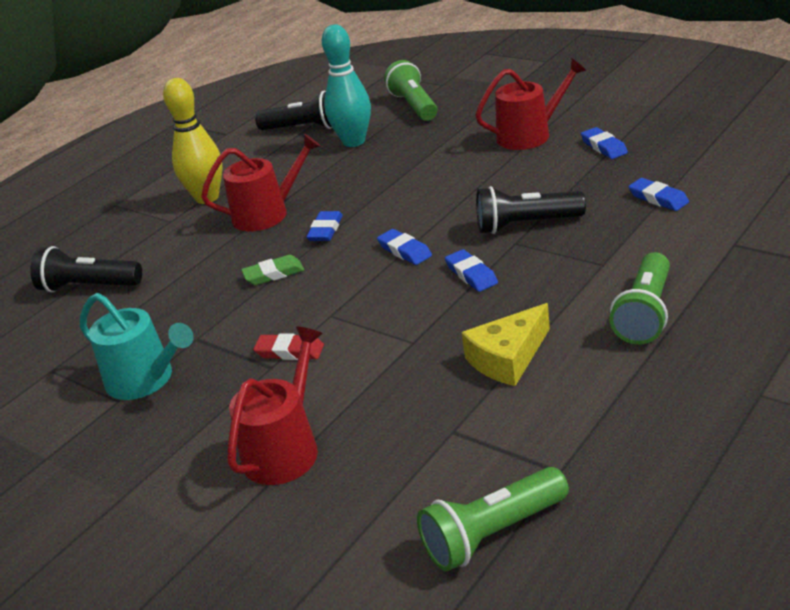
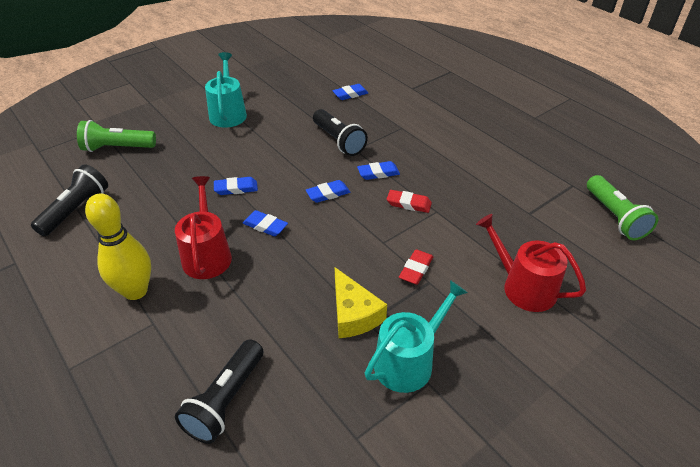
camera: 80 degrees left, 10 degrees up
(274, 274) = (306, 263): green eraser -> none
(354, 141) = (138, 188): turquoise bowling pin -> none
(416, 315) = (408, 204): none -> red eraser
(508, 358) = (472, 179): yellow cheese -> yellow cheese (353, 314)
(526, 225) = (338, 141): black flashlight -> black flashlight turned 45 degrees counterclockwise
(530, 135) = (228, 113): red watering can -> turquoise watering can
(604, 147) = (275, 94): blue eraser -> blue eraser (236, 188)
(645, 313) = (456, 127): green flashlight -> none

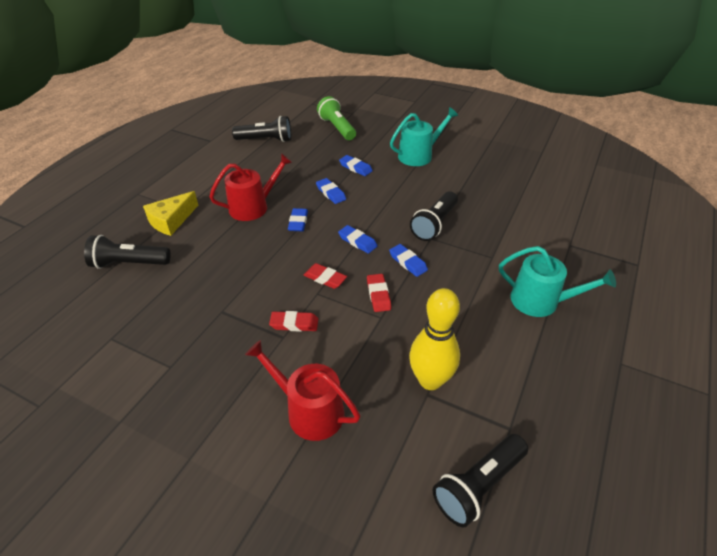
camera: 65 degrees right, 0 degrees up
(135, 291) = (206, 191): yellow bowling pin -> yellow bowling pin (430, 380)
(350, 94) = (513, 208): blue eraser -> blue eraser (355, 168)
(353, 314) = (226, 300): yellow cheese -> yellow cheese (171, 220)
(366, 231) = (325, 278): none -> red eraser
(409, 361) = (189, 348): turquoise watering can -> turquoise watering can (541, 301)
(523, 287) = (309, 411): red watering can -> red watering can turned 75 degrees counterclockwise
(614, 217) = (478, 485): green flashlight -> black flashlight

